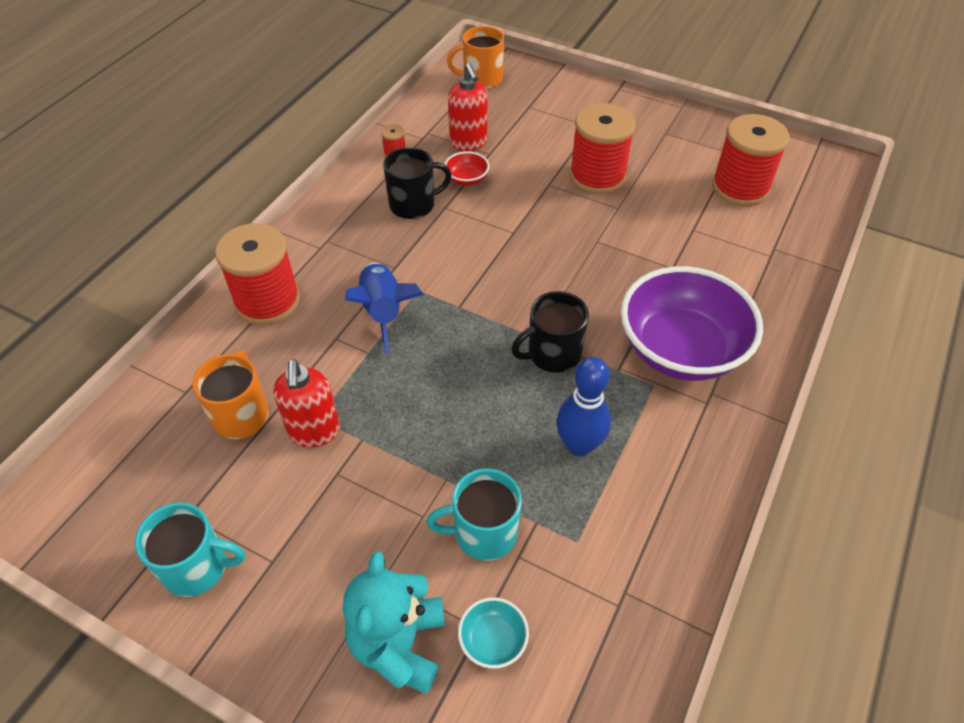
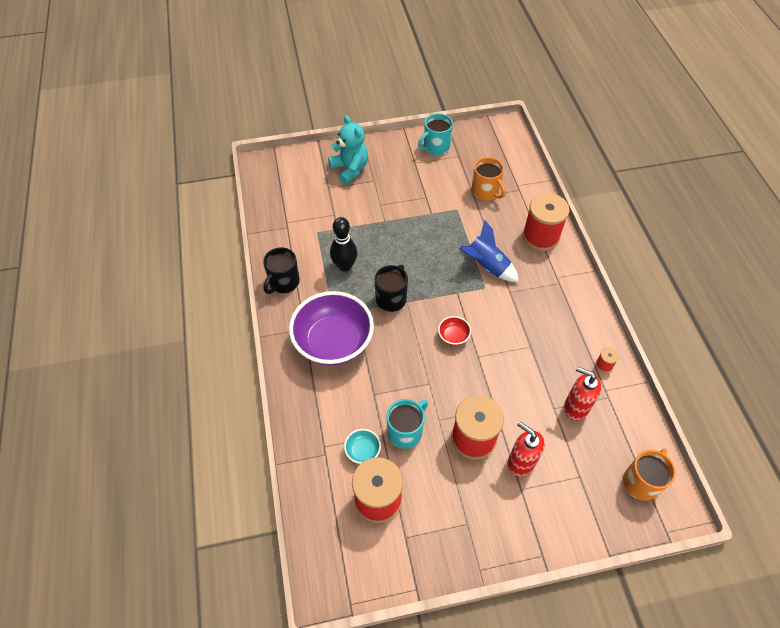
camera: 140 degrees right, 5 degrees up
(314, 432) = (451, 204): red soap dispenser -> red soap dispenser (520, 462)
(413, 205) = (547, 335): black mug -> black mug (283, 282)
(466, 179) = (542, 375): red bowl -> red bowl (453, 336)
(483, 533) = (353, 213): turquoise mug -> turquoise mug (405, 432)
(493, 640) = (321, 187): turquoise bowl -> turquoise bowl (362, 451)
(579, 445) = (344, 266): blue bowling pin -> black bowling pin

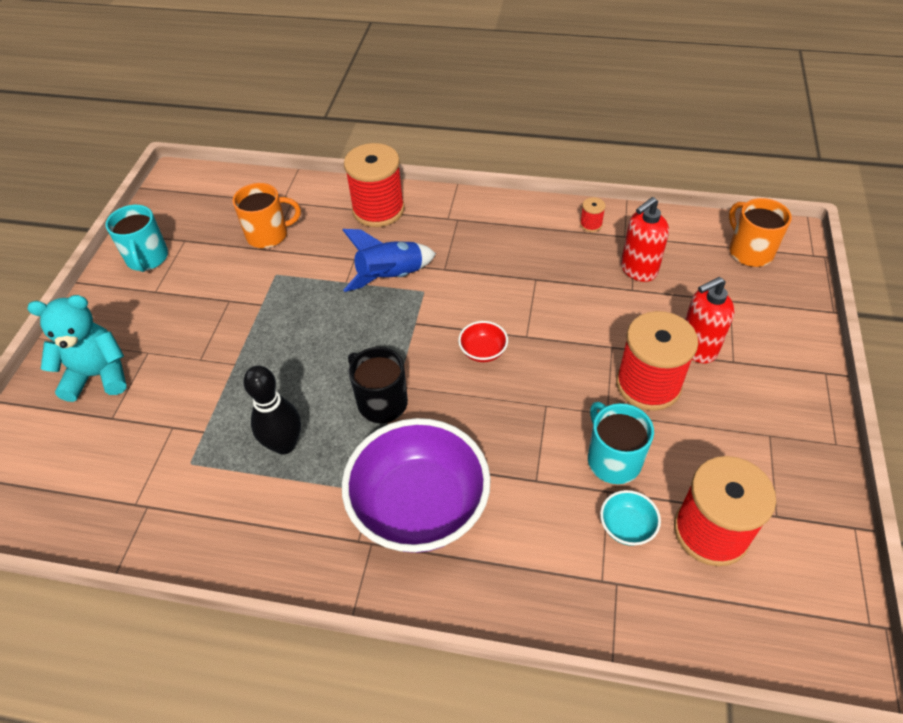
camera: 65 degrees left, 5 degrees down
(283, 282) = (260, 547): black mug -> none

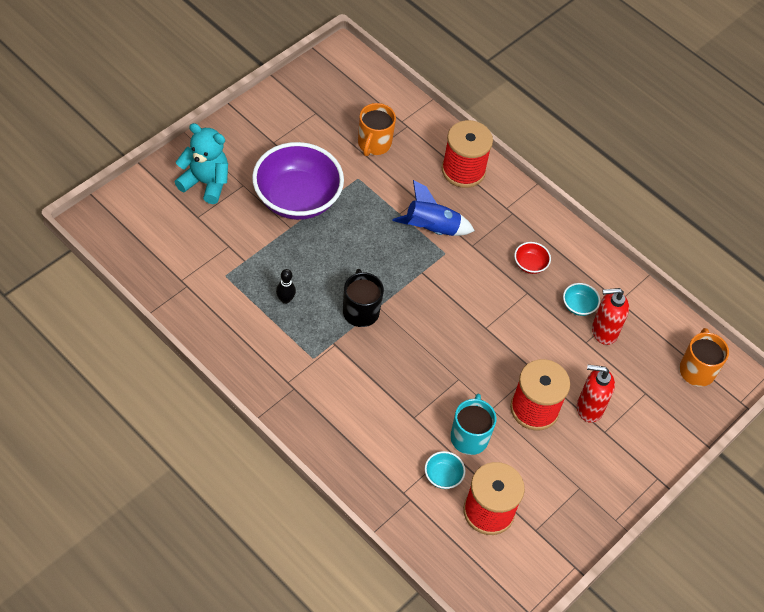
camera: 25 degrees right, 5 degrees up
(147, 258) = (283, 112): turquoise mug -> none
(268, 235) = (374, 144): orange mug -> orange mug turned 90 degrees clockwise
(284, 444) = (285, 299): black bowling pin -> black bowling pin, size x0.58
(419, 506) = (335, 386): purple bowl -> purple bowl (297, 198)
(483, 351) = (449, 319): red bowl -> red bowl (530, 264)
(591, 224) = (603, 277): red spool -> none
(593, 262) = (578, 306): none -> turquoise bowl

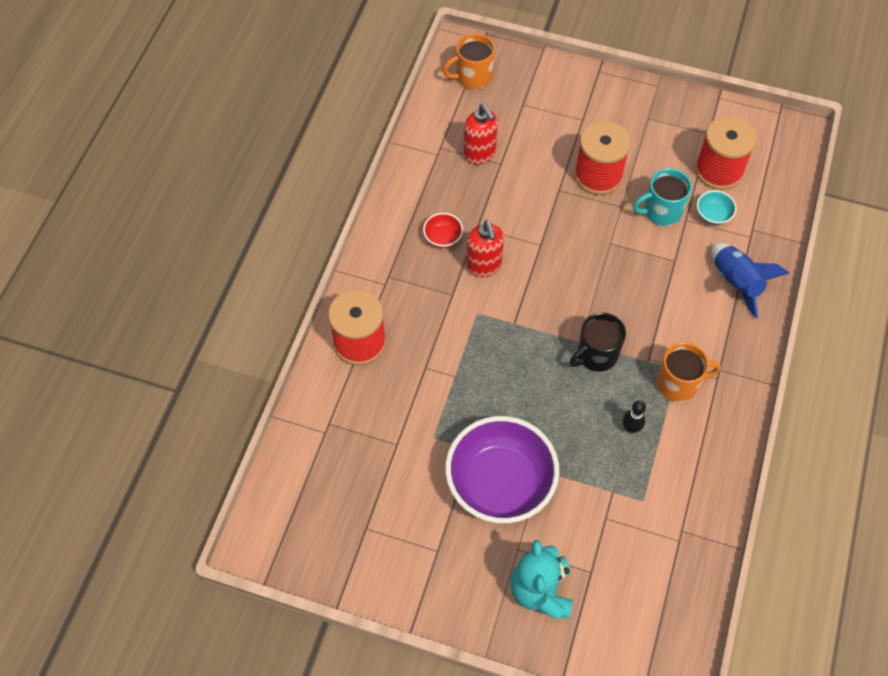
camera: 110 degrees left, 5 degrees up
(374, 144) = (375, 444): orange mug -> orange mug (678, 383)
(431, 229) = (455, 338): blue rocket -> blue rocket (736, 283)
(578, 306) = (464, 182): turquoise bowl -> none
(589, 408) = (567, 137): red soap dispenser -> red soap dispenser (484, 266)

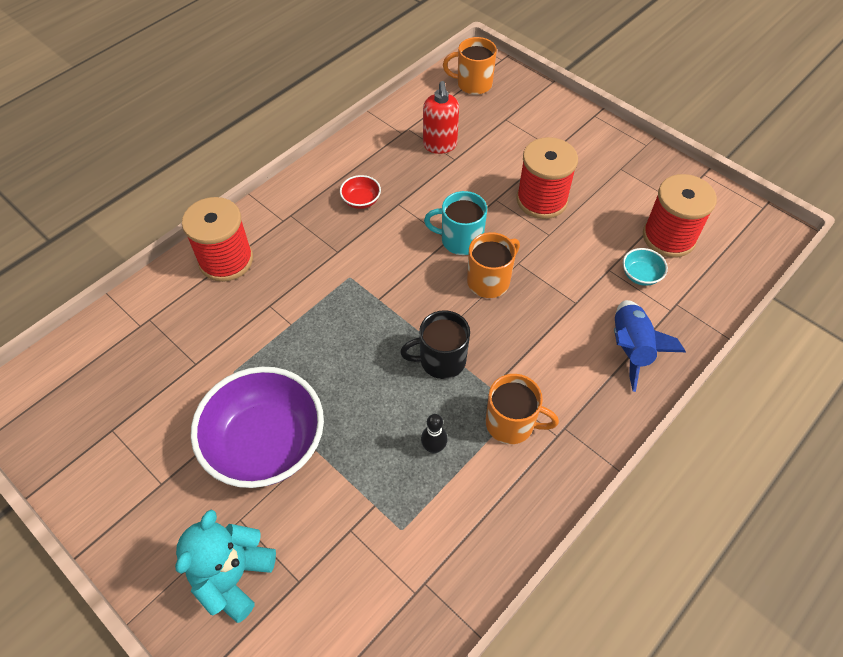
camera: 25 degrees right, 5 degrees down
(484, 266) = (383, 238): red soap dispenser -> none
(596, 269) = (489, 281): none -> orange mug
(661, 211) = (587, 253): turquoise mug -> turquoise mug (460, 240)

